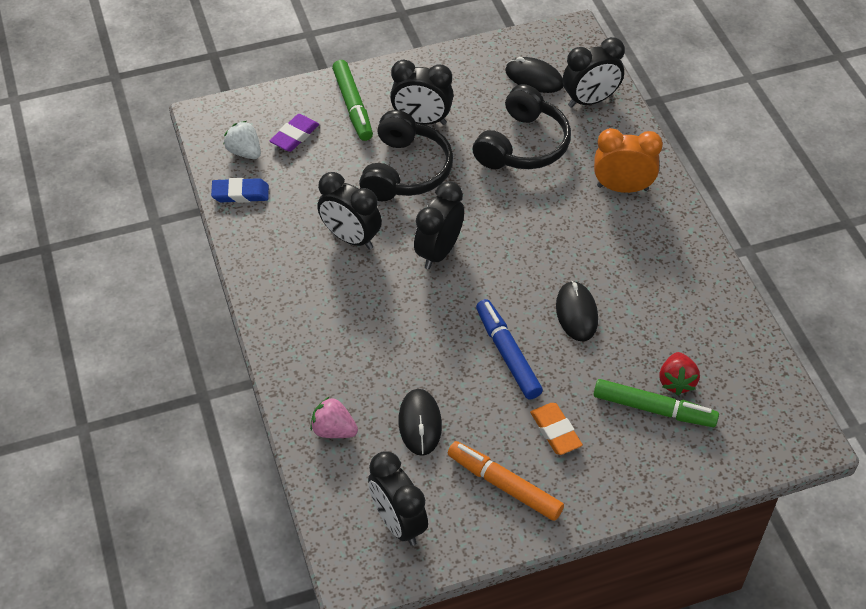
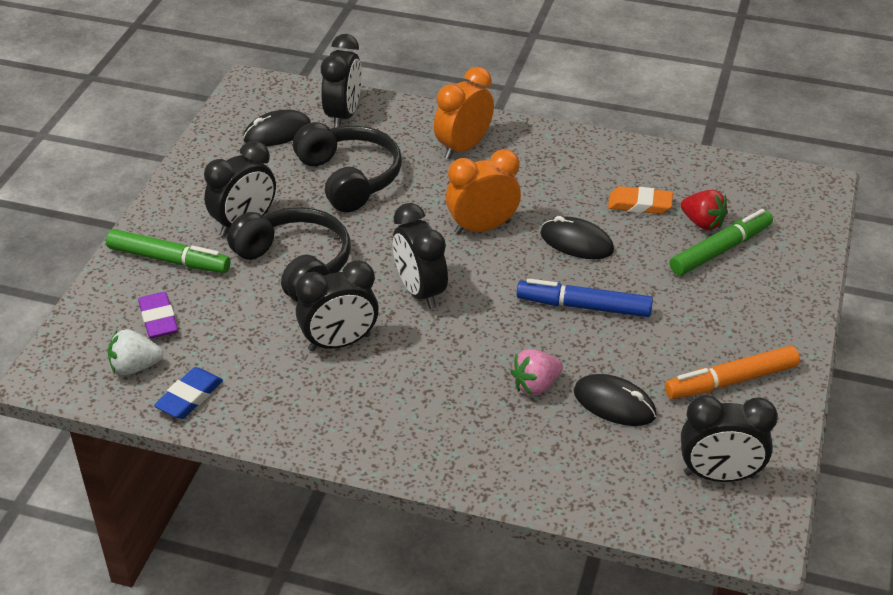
camera: 55 degrees left, 10 degrees down
(334, 430) = (570, 470): pink strawberry -> pink strawberry (535, 385)
(540, 249) = (482, 227): none -> orange clock
(555, 431) = (696, 319): orange eraser -> orange eraser (639, 204)

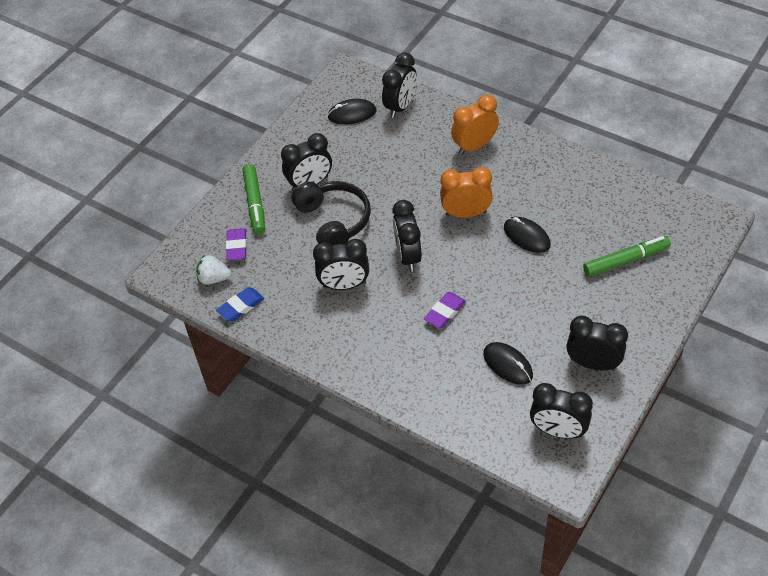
camera: 20 degrees right, 10 degrees up
(169, 260) = (255, 203): green marker -> green marker turned 45 degrees clockwise
(349, 178) = (389, 159): black headphones -> none
(499, 353) = (445, 312): none -> purple eraser
(535, 385) = (460, 341): pink strawberry -> none
(584, 306) = (513, 288): blue marker -> none
(639, 204) = (582, 213): orange eraser -> none
(702, 223) = (621, 236): red strawberry -> none
(731, 381) = (593, 364): orange marker -> black clock

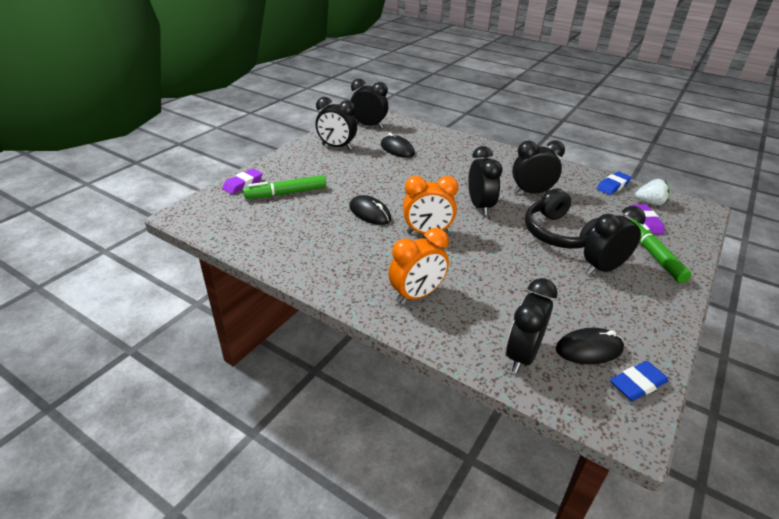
camera: 175 degrees right, 15 degrees down
(329, 94) = (637, 384): none -> blue eraser
(445, 312) = (444, 174): purple eraser -> purple eraser (243, 184)

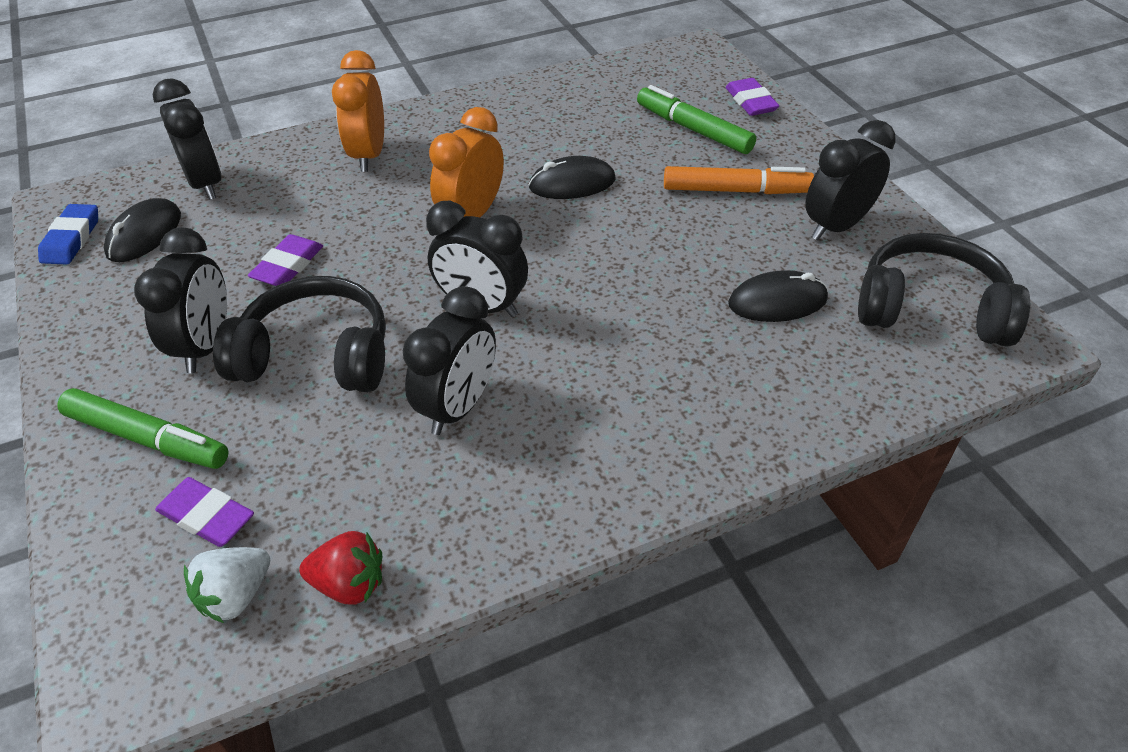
camera: 125 degrees right, 10 degrees up
(286, 193) = (693, 129): green marker -> green marker turned 60 degrees counterclockwise
(332, 171) = (735, 190): none -> orange marker
(369, 126) = (930, 308): black clock -> black headphones
(531, 273) = (288, 266): none -> purple eraser
(613, 186) = (349, 584): blue eraser -> red strawberry

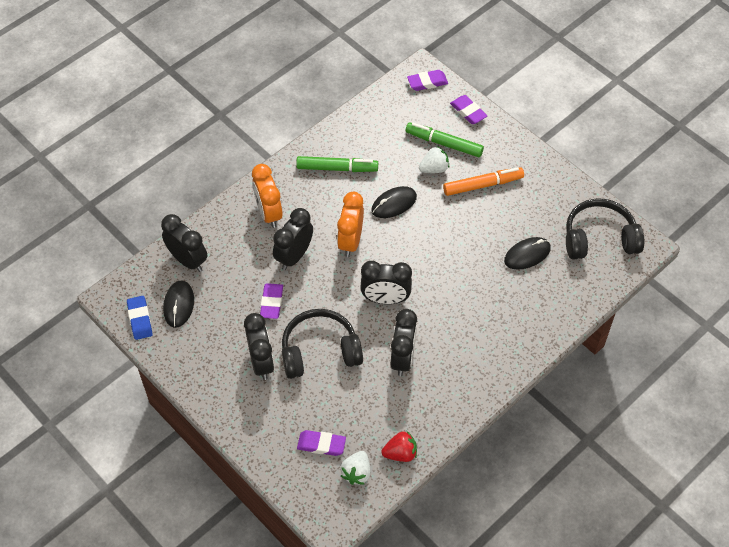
camera: 20 degrees left, 10 degrees up
(147, 438) = (268, 418): green marker -> green marker (337, 168)
(662, 155) = (434, 168): none -> white strawberry
(701, 61) = (427, 82): none -> purple eraser
(836, 226) = (541, 197): black clock -> black clock (294, 256)

